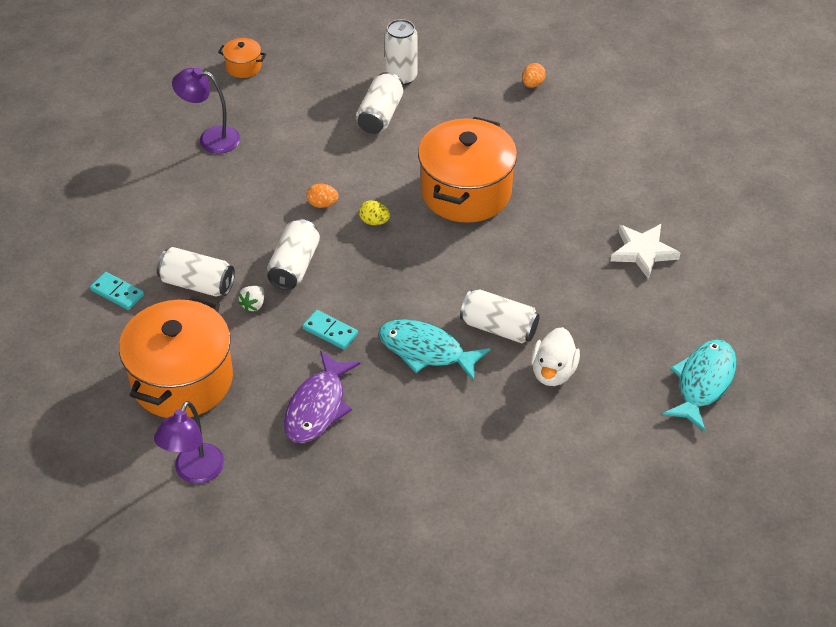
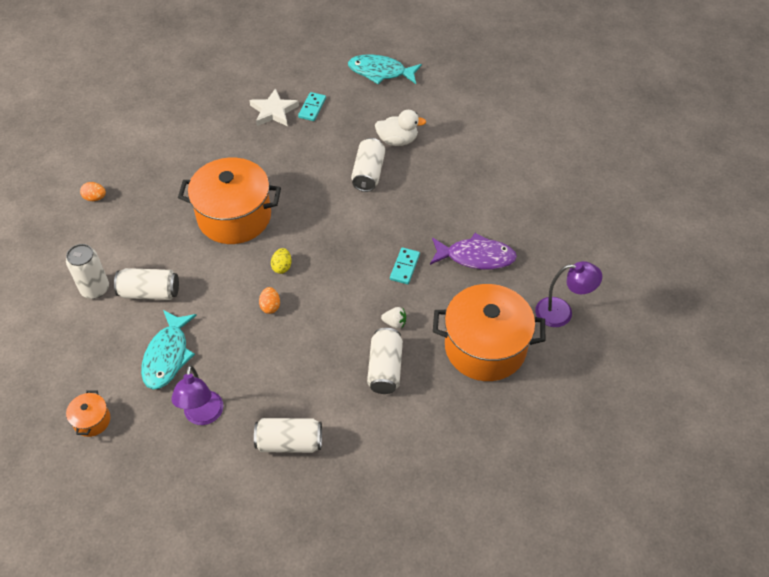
camera: 105 degrees left, 5 degrees up
(117, 293) = (413, 425): turquoise domino -> turquoise domino (312, 108)
(294, 266) = (345, 307): white can -> white can (289, 442)
(426, 351) = (403, 208): turquoise fish -> turquoise fish (167, 356)

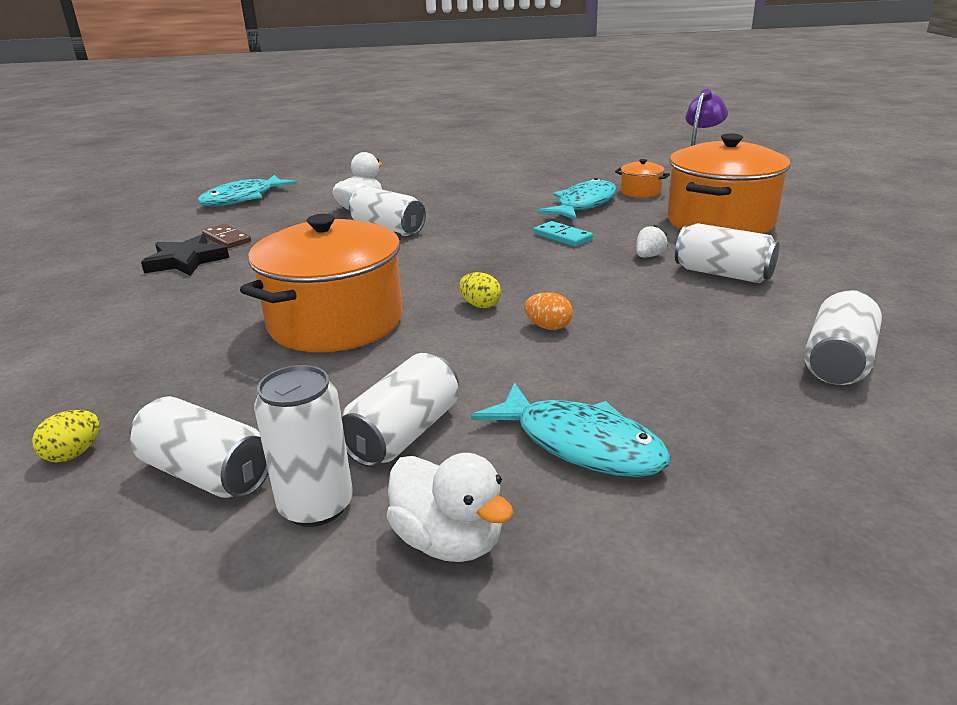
camera: 60 degrees left, 25 degrees down
(91, 337) = (449, 541): none -> white duck
(92, 420) = (705, 595): orange pot -> orange pot (640, 192)
(95, 198) = (74, 454): orange egg -> yellow egg
(100, 245) = (207, 474): none -> white can
(203, 416) = (751, 432): purple lamp -> none
(273, 111) = (186, 261): white star -> black star
(312, 108) = (227, 239): turquoise domino -> brown domino
(476, 257) = (583, 204): purple fish -> turquoise fish

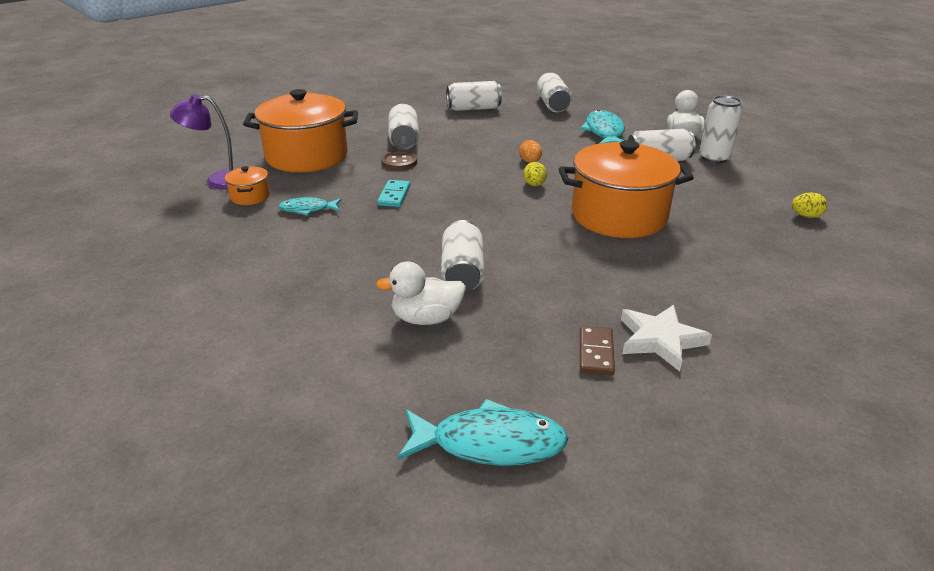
camera: 130 degrees left, 5 degrees up
(186, 261) = (660, 340): black star -> white star
(207, 474) = (747, 183): white can -> white can (552, 104)
(583, 204) = (307, 209): turquoise fish -> turquoise fish, size x0.59
(649, 256) = (399, 162): white strawberry -> brown button

